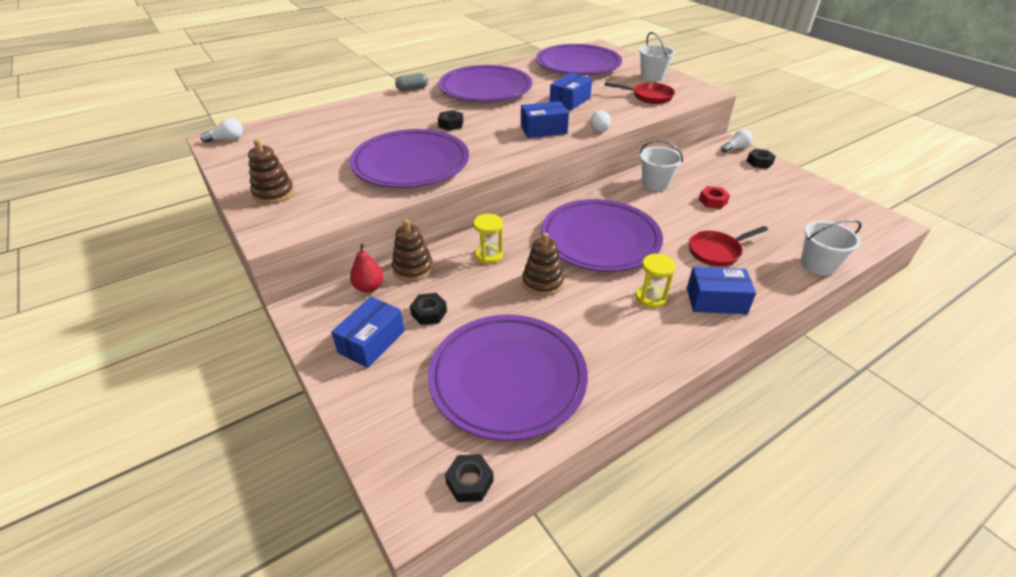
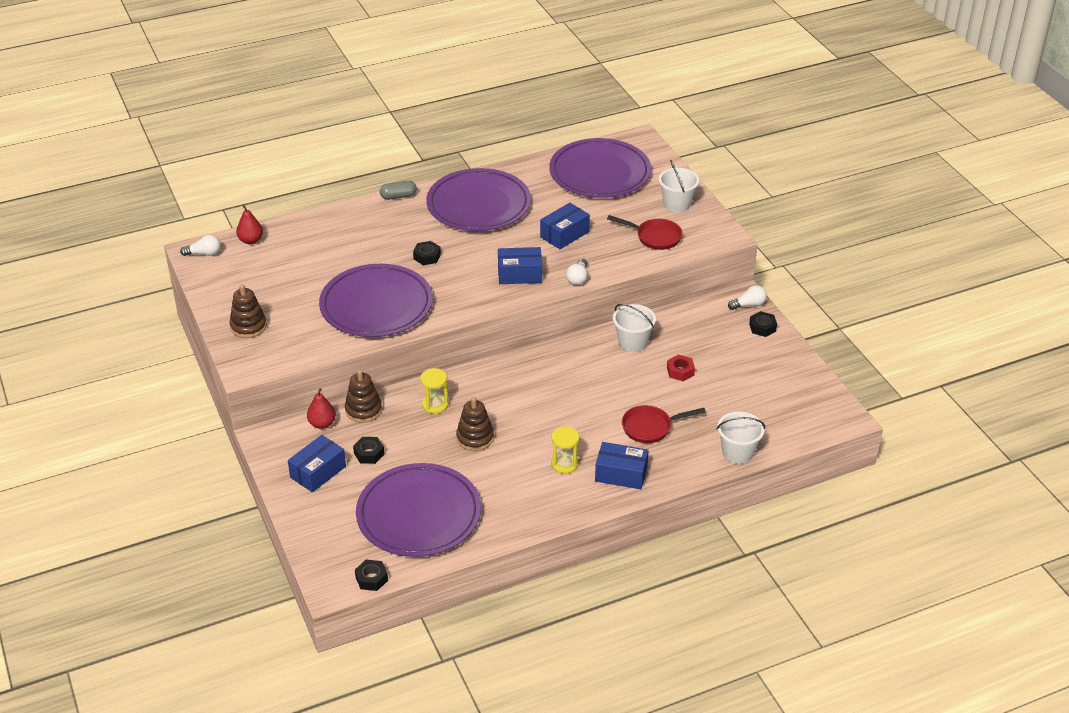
camera: 10 degrees right, 0 degrees up
(275, 127) = (251, 240): none -> red pear
(600, 239) = (545, 401): purple plate -> none

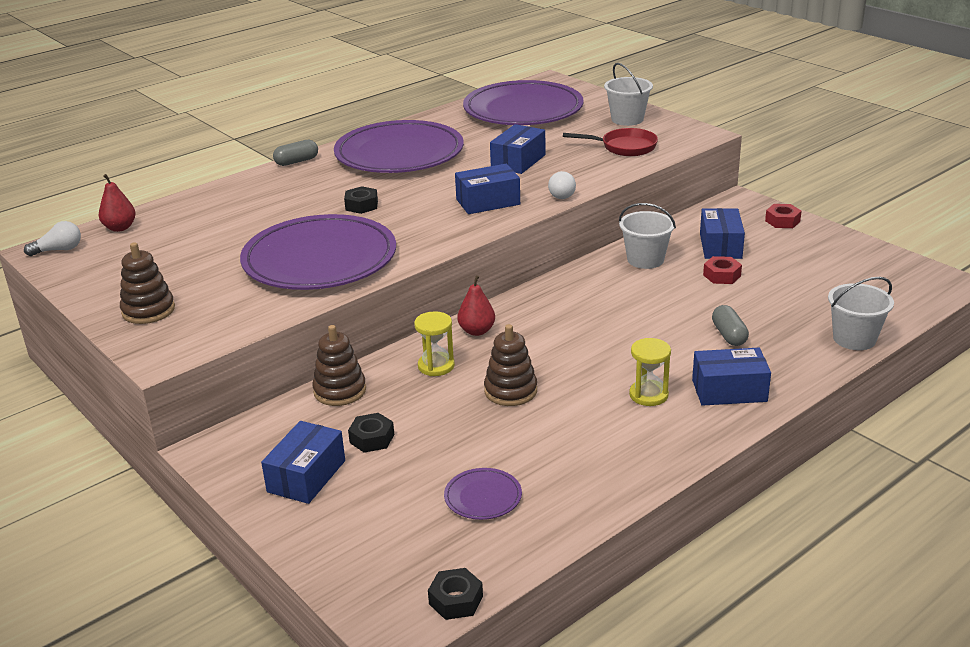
camera: 15 degrees left, 10 degrees down
(322, 424) = (287, 417): red pear -> red pear (477, 331)
(419, 514) = (483, 497): purple plate -> purple plate, size x0.41
(650, 427) = (729, 335): red pan -> grey capsule
(698, 342) = (720, 246): none -> blue box
(749, 305) = (751, 205): white light bulb -> none
(762, 327) = (782, 221): black nut -> red nut

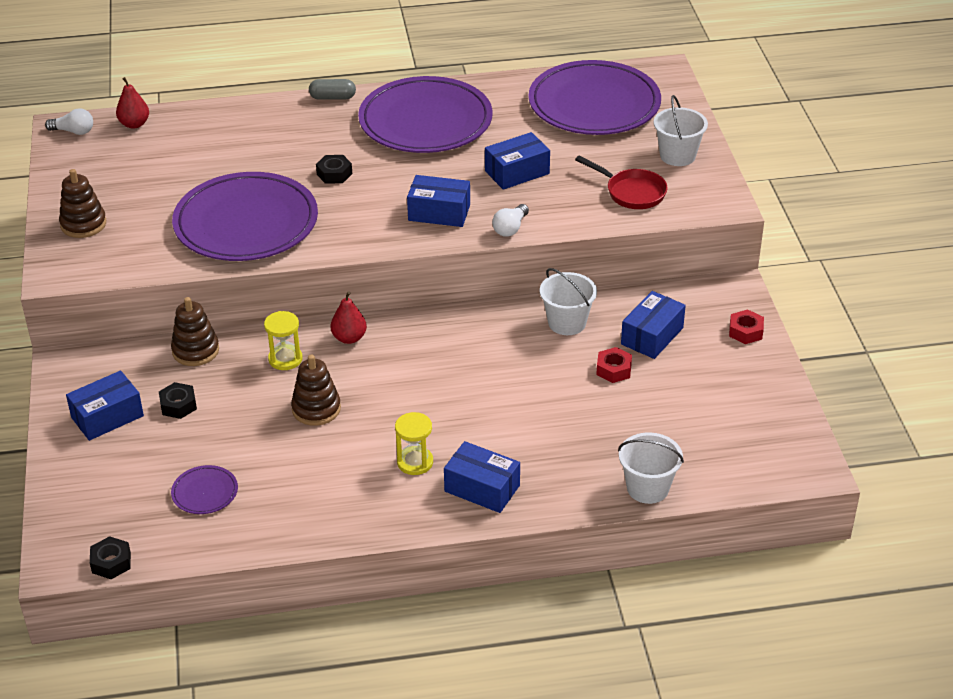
camera: 30 degrees right, 10 degrees up
(729, 335) = (545, 435): grey capsule -> none

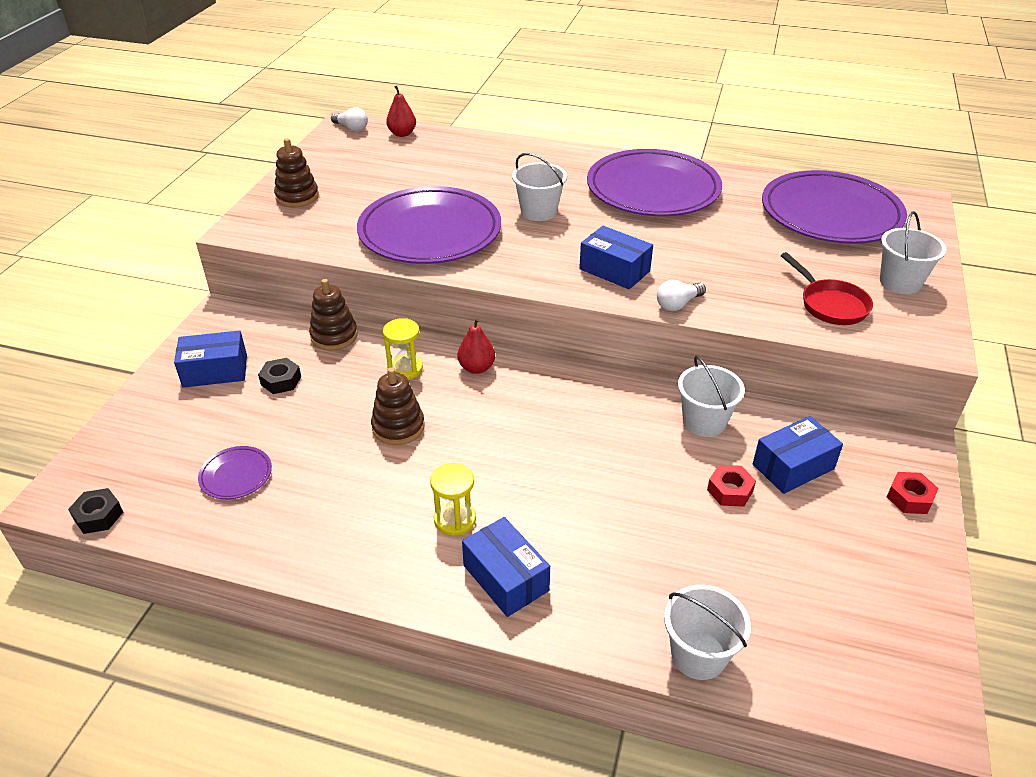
camera: 25 degrees right, 0 degrees up
(332, 97) = (581, 152): grey capsule -> none
(334, 174) = (539, 211): black nut -> white bucket
(517, 172) = (716, 254): blue box -> none

